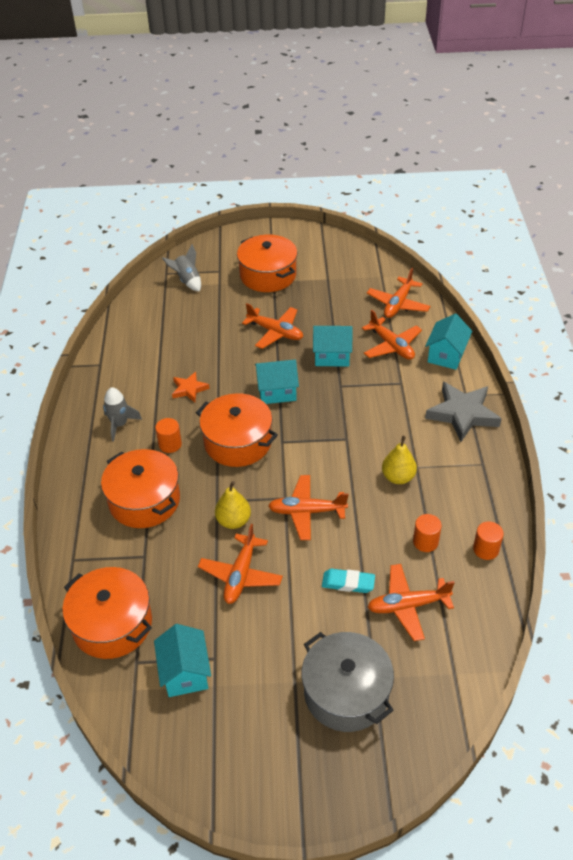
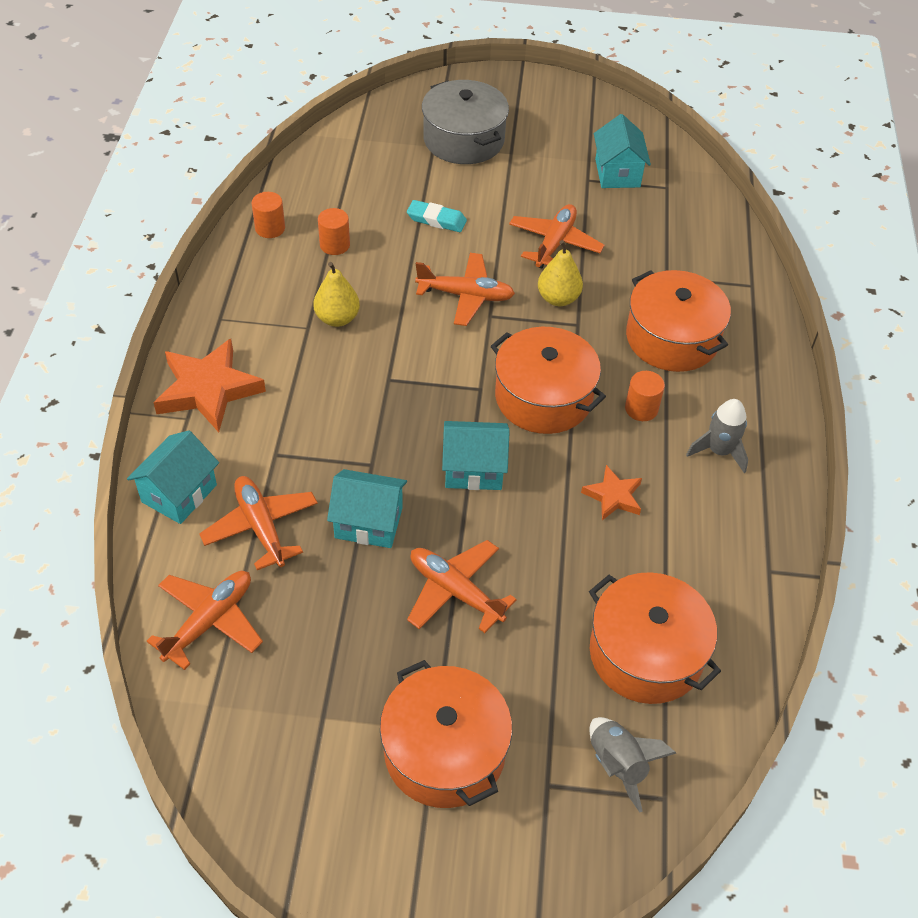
camera: 175 degrees left, 5 degrees up
(112, 624) = (696, 220): orange pot -> orange pot (645, 653)
(408, 606) = (379, 192): orange plane -> none
(462, 414) = (208, 389): grey star -> orange star

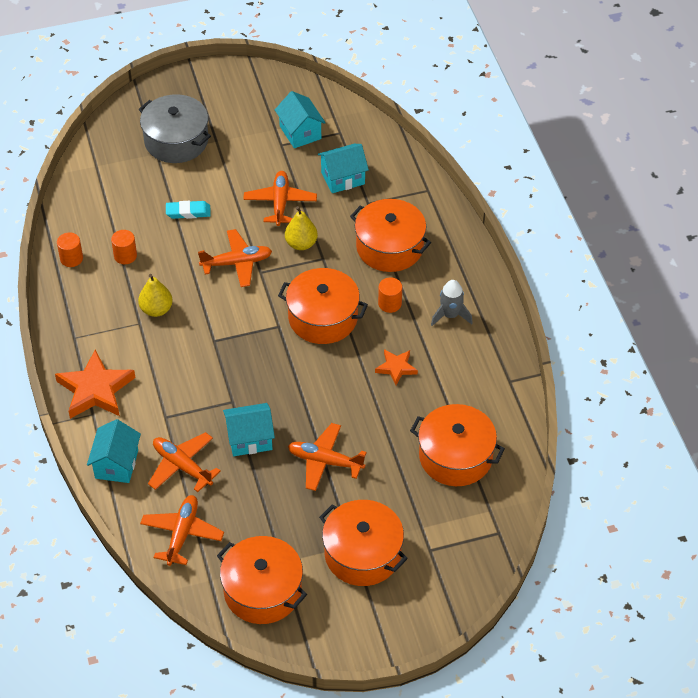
camera: 20 degrees left, 0 degrees up
(274, 751) = (262, 591): none -> orange pot
(473, 469) = (300, 382): turquoise house -> turquoise house (343, 178)
(618, 764) = (465, 524): grey rocket -> none

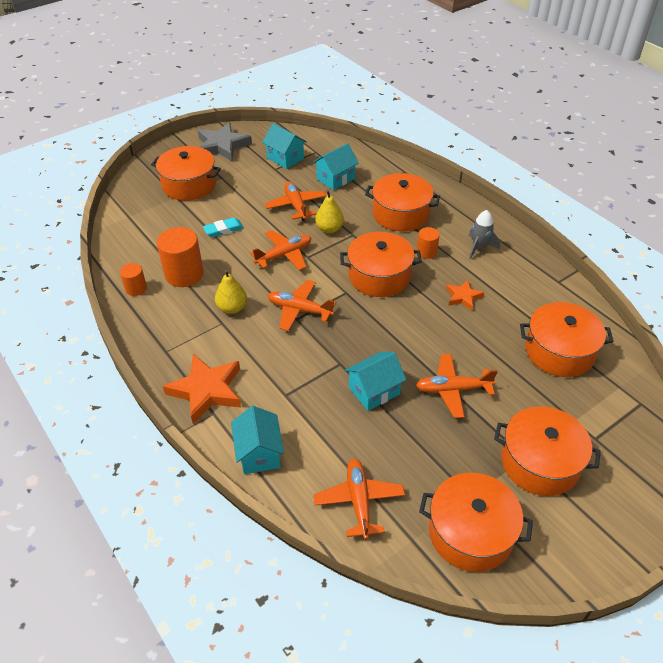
camera: 20 degrees left, 5 degrees down
(125, 256) = (184, 274): orange cylinder -> orange cylinder, size x1.83
(176, 141) = (189, 185): grey pot -> orange pot
(182, 466) = (324, 435): orange plane -> orange plane (299, 310)
(236, 94) = (222, 146): none -> grey star

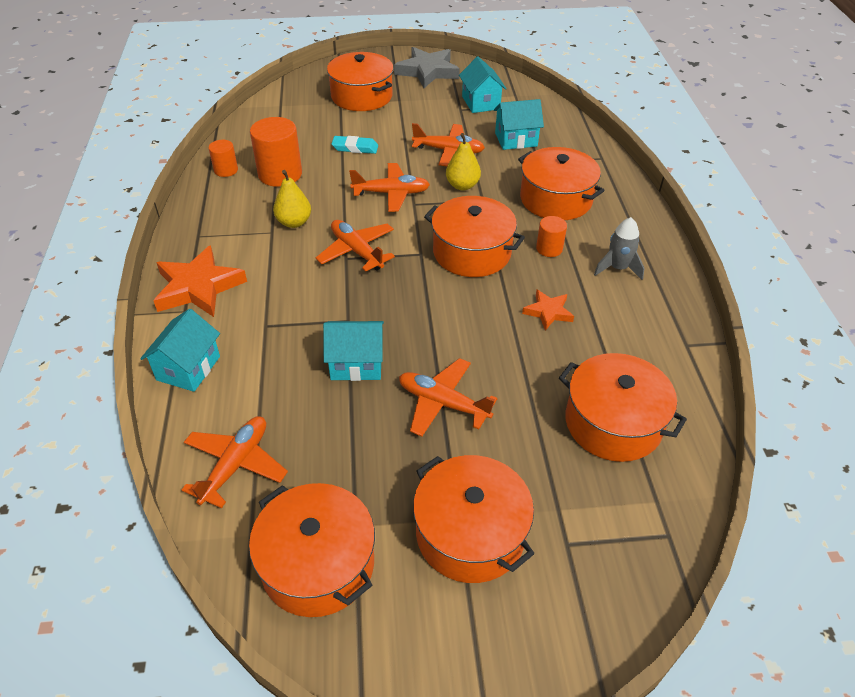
camera: 30 degrees right, 0 degrees up
(296, 206) = (448, 151): orange plane -> orange plane turned 90 degrees clockwise

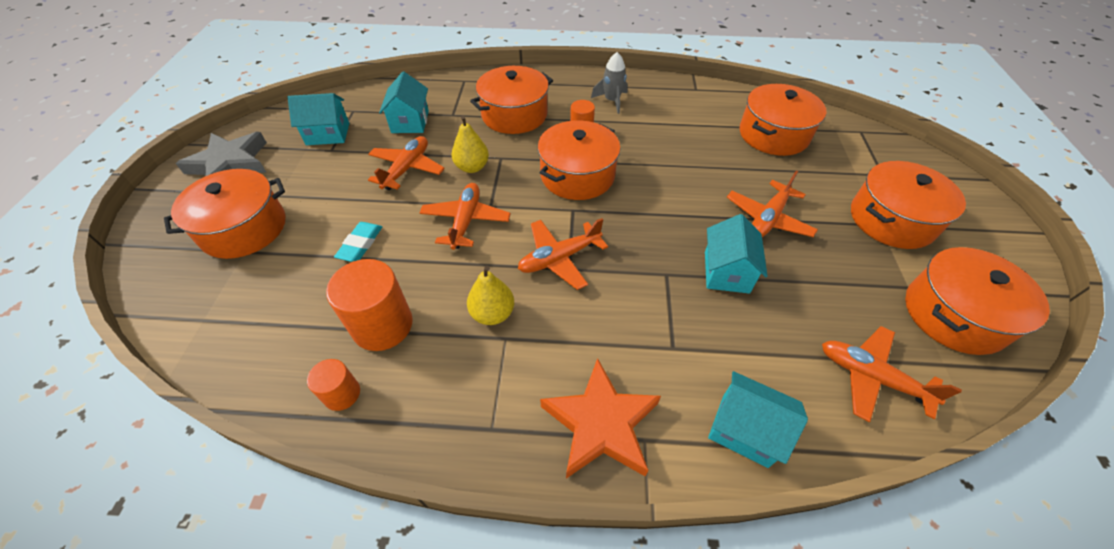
camera: 80 degrees left, 5 degrees up
(548, 312) = (660, 144): orange star -> none

